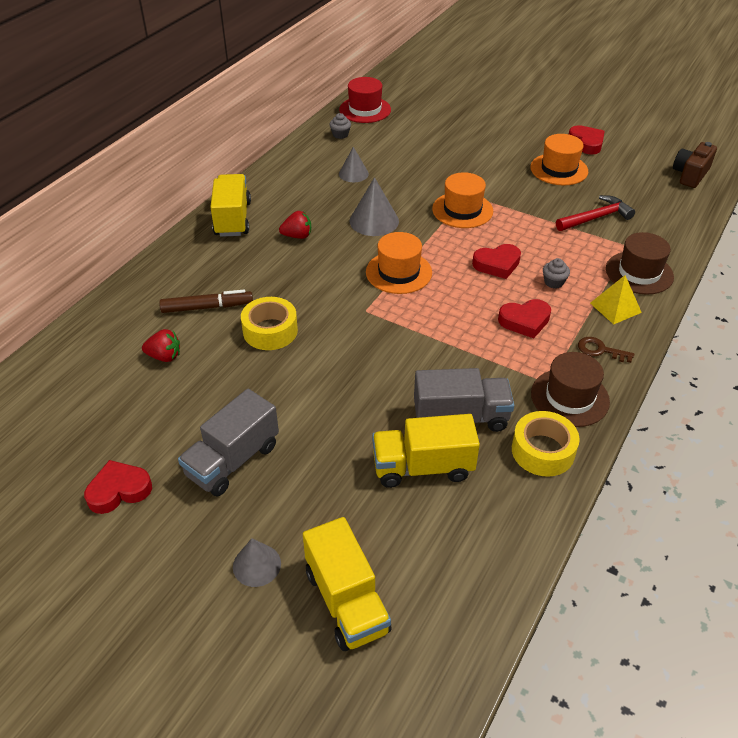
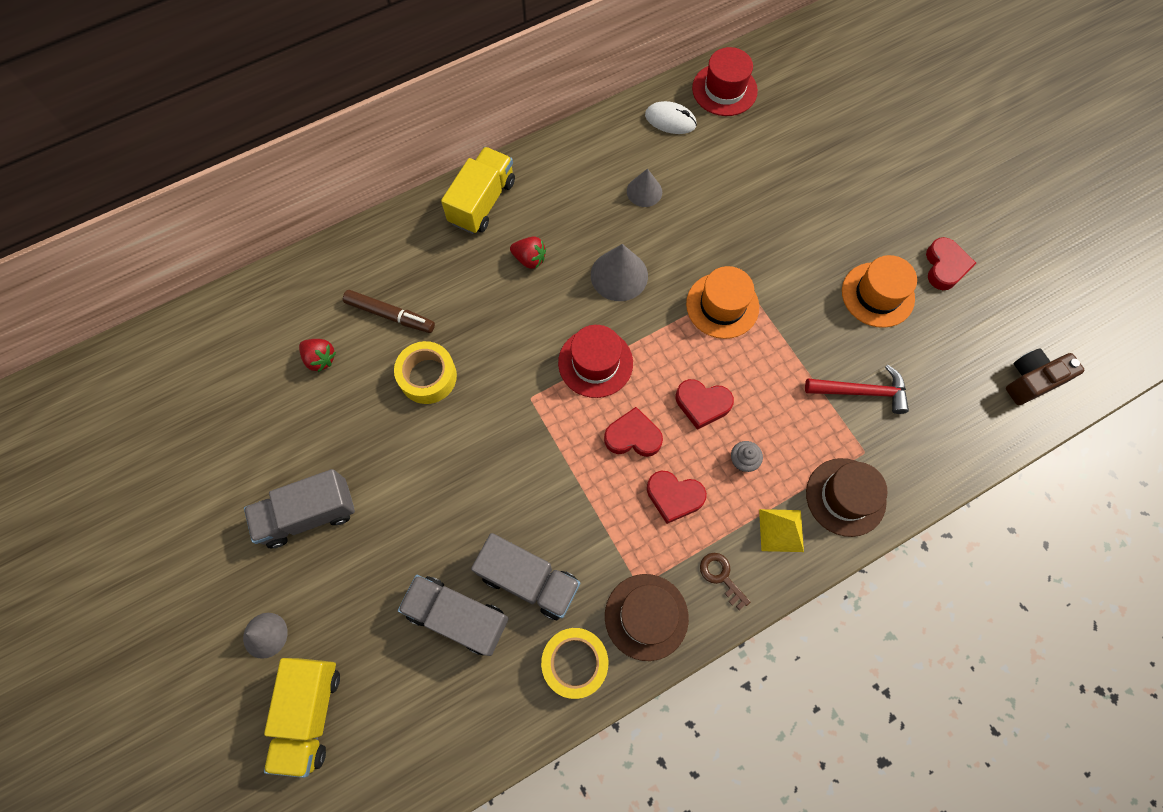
camera: 30 degrees right, 25 degrees up
(119, 490) = (206, 494): red heart -> red heart (633, 436)
(340, 135) = (670, 120): grey cupcake -> white mouse
(398, 272) = (595, 363): orange hat -> red hat
(422, 467) = (458, 616): yellow truck -> grey truck

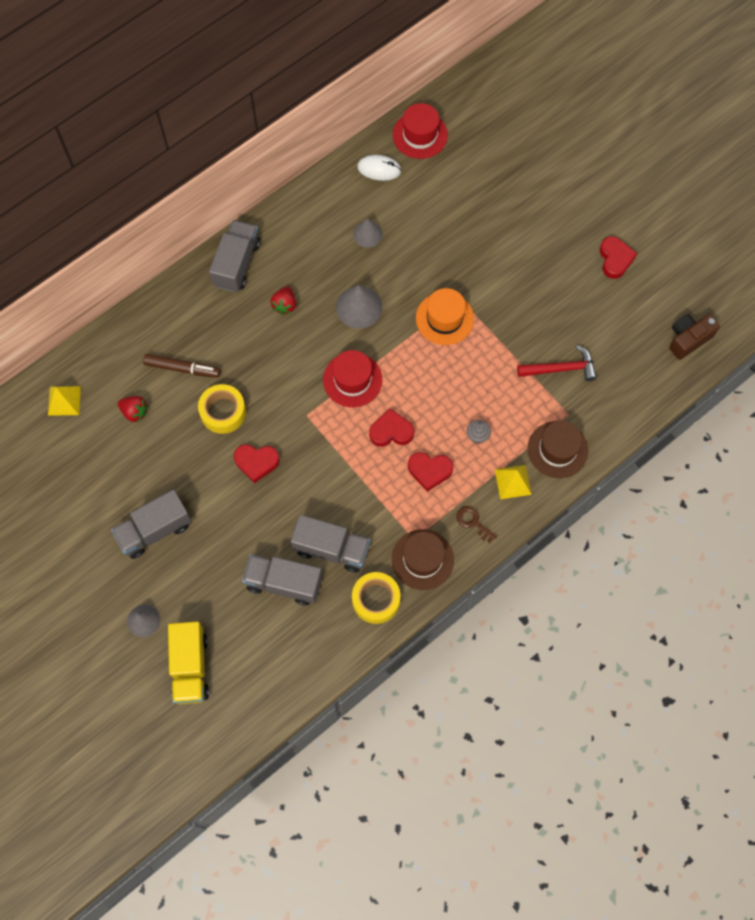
camera: 10 degrees left, 0 degrees up
(240, 331) = (64, 400): none -> yellow pyramid
(482, 202) = (237, 264): yellow truck -> grey truck
(529, 259) = (285, 305): red strawberry -> red strawberry turned 90 degrees clockwise
(702, 404) = (440, 398): red heart -> red heart (256, 462)
(877, 295) = (565, 290): orange hat -> none

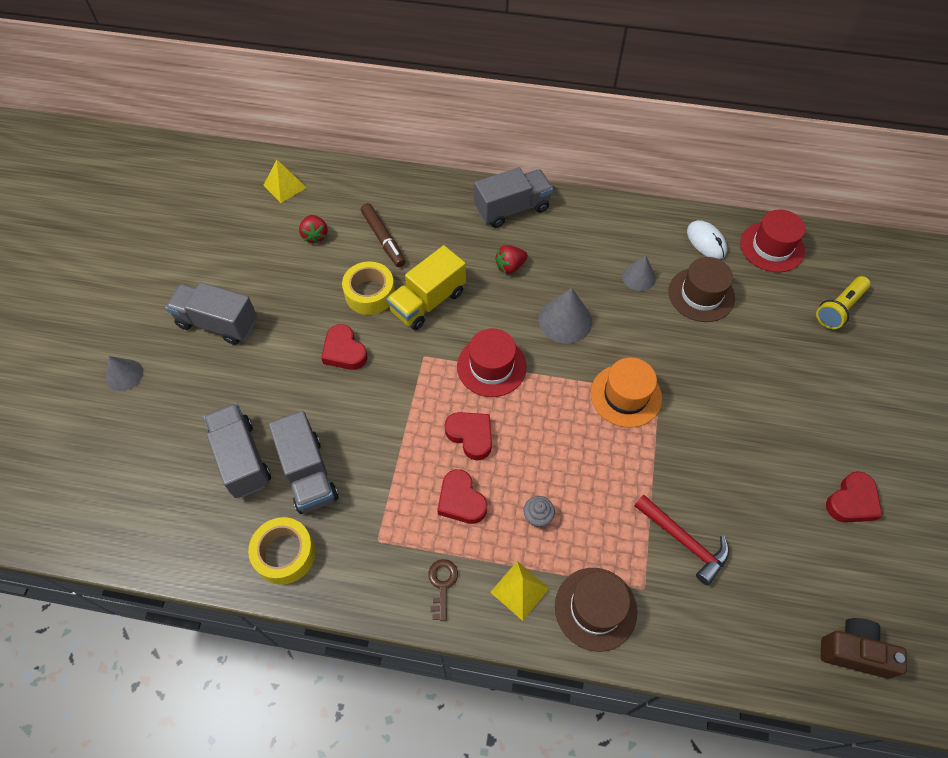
camera: 50 degrees right, 10 degrees down
(190, 667) = (102, 443): yellow truck -> yellow truck (428, 301)
(422, 559) = (362, 566): brown hat -> brown hat (701, 295)
(497, 142) = (839, 308): none -> yellow flashlight

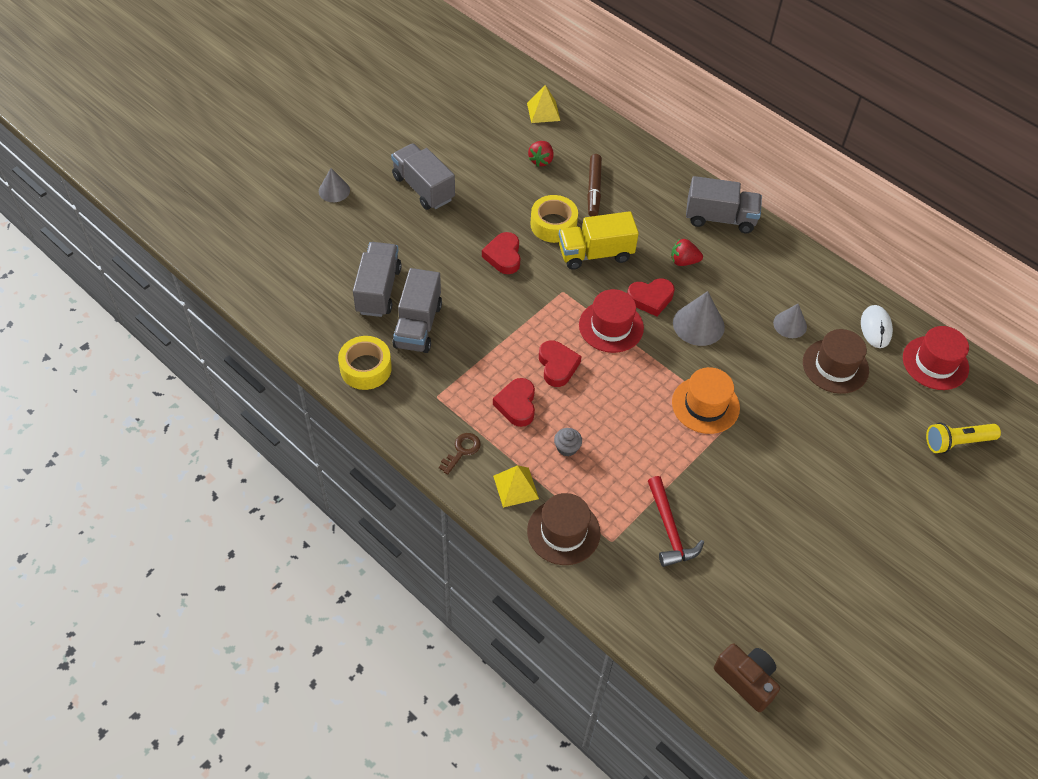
camera: 30 degrees right, 5 degrees down
(852, 501) = (837, 584): red heart -> red heart (650, 299)

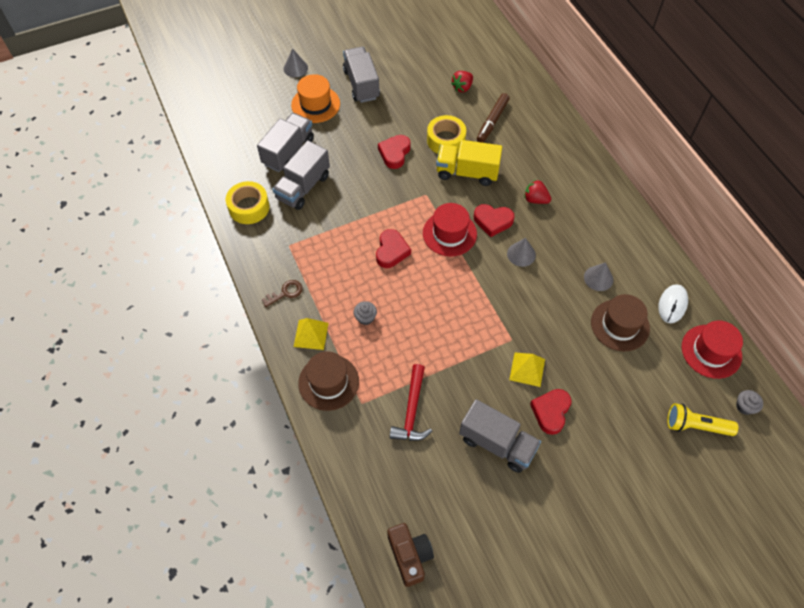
camera: 25 degrees right, 5 degrees up
(517, 405) = (345, 271): red heart -> red heart (551, 412)
(543, 111) = (484, 50): yellow pyramid -> yellow pyramid (527, 369)
(698, 324) = (521, 254): grey cone -> grey cone, size x0.65
(705, 405) = (493, 321): orange hat -> orange hat (315, 104)
(720, 218) = (584, 174): grey truck -> grey truck (497, 443)
(992, 407) = (744, 406): none -> grey cupcake

